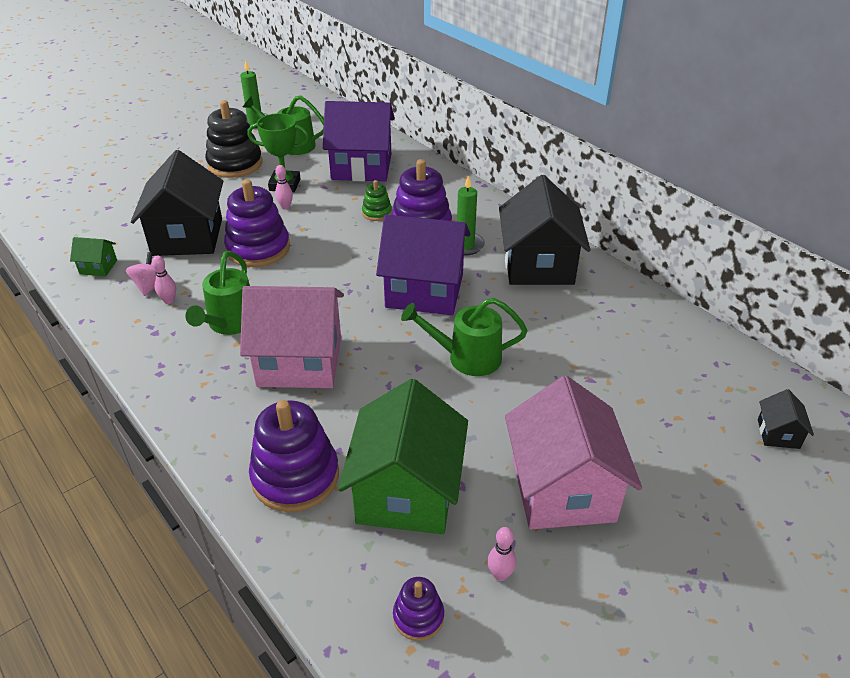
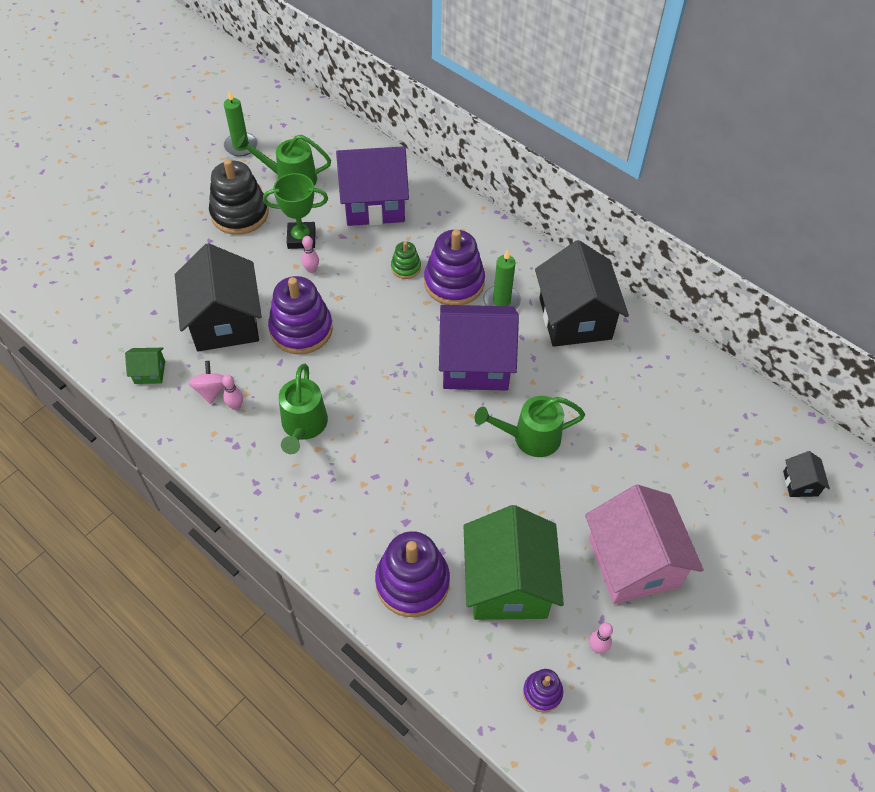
camera: 10 degrees left, 15 degrees up
(300, 361) = (382, 462): pink house -> none

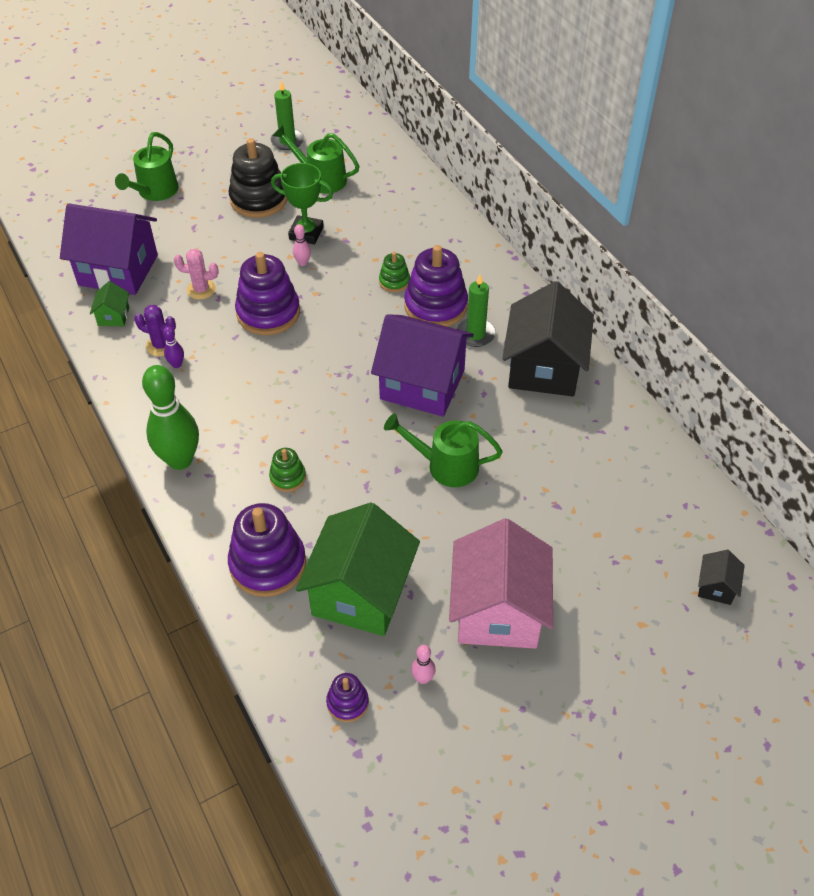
camera: 20 degrees right, 5 degrees down
(150, 372) = (113, 316): green house -> green house turned 75 degrees clockwise
(211, 390) = (161, 345): pink spinning top -> purple cactus
(225, 322) = (201, 289): black house -> pink cactus
(236, 406) = (176, 364): pink bowling pin -> purple bowling pin
(283, 503) = (180, 460): none -> green bowling pin
(303, 426) = (230, 398): green watering can -> green watering can (154, 192)
(374, 203) = (390, 218): purple house -> purple house (118, 270)
(393, 490) = (288, 477): none -> green stacking toy

